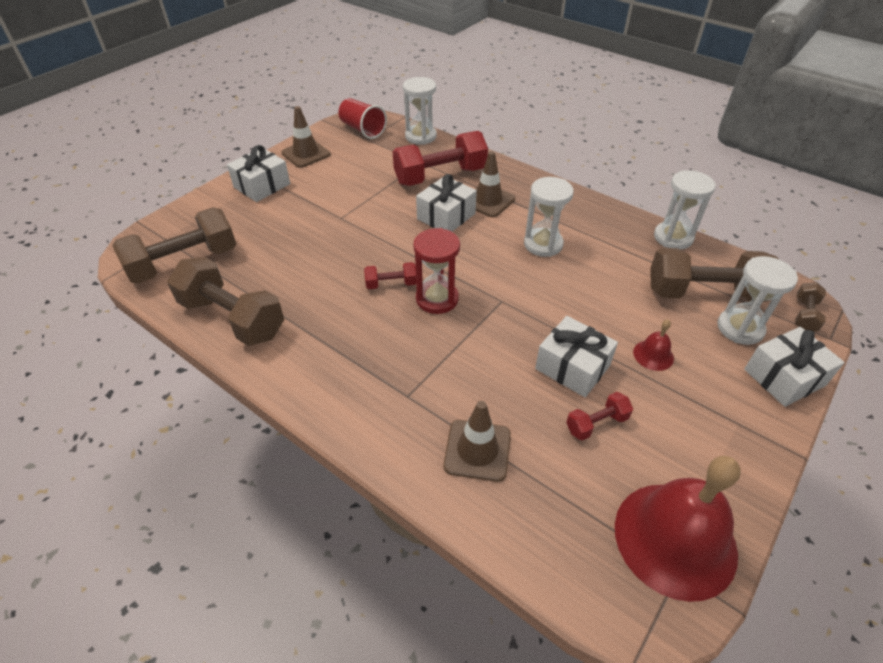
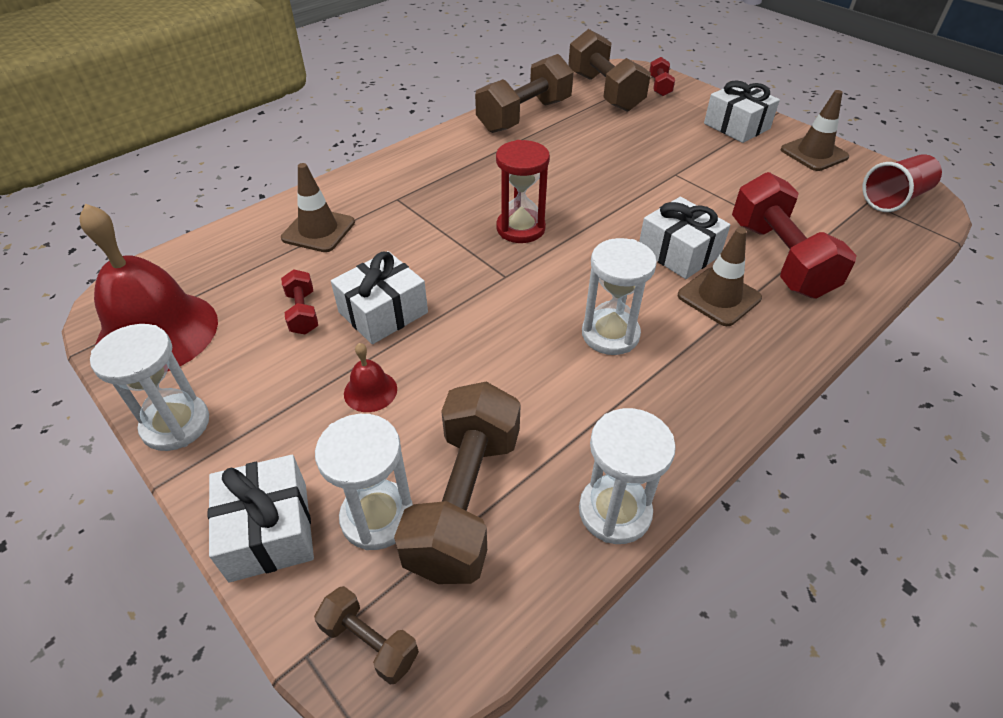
camera: 100 degrees right, 0 degrees up
(391, 284) = (552, 200): red dumbbell -> red dumbbell (659, 86)
(420, 136) = (893, 251): white hourglass -> white hourglass (176, 424)

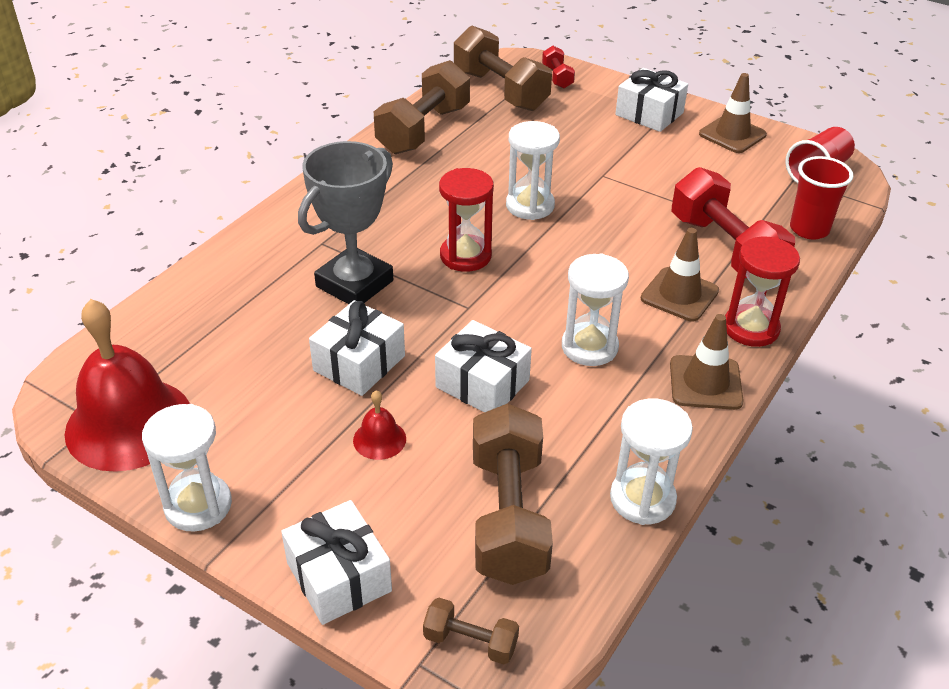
camera: 15 degrees left, 5 degrees down
(303, 313) = (275, 377): red dumbbell -> none
(318, 230) = (251, 290): brown traffic cone -> brown traffic cone (705, 383)
(377, 517) = (434, 545): white hourglass -> white hourglass (530, 205)
(410, 238) = (354, 283): none -> grey trophy
(679, 252) = (630, 257): white gift -> white gift (482, 383)
(786, 343) = (751, 328): none -> red hourglass
(874, 252) = (809, 229): none -> red cup

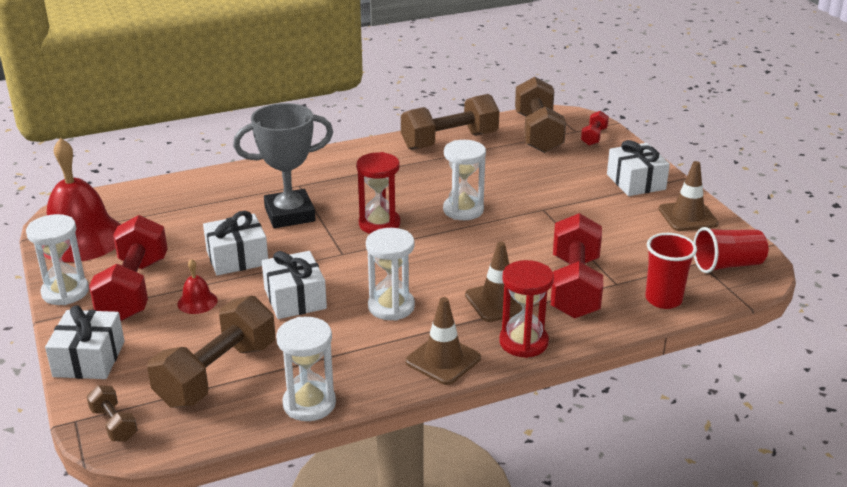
camera: 35 degrees right, 10 degrees down
(283, 459) = (134, 289): none -> red dumbbell

